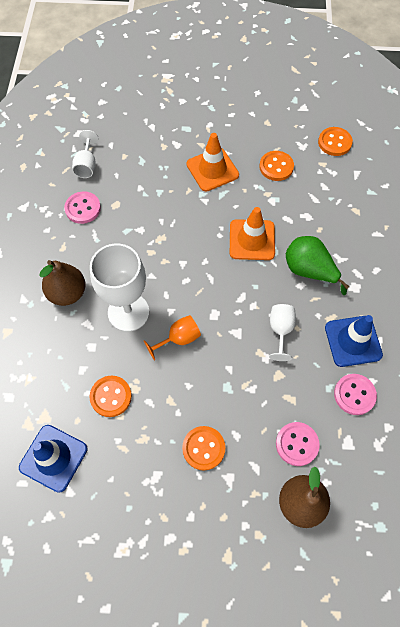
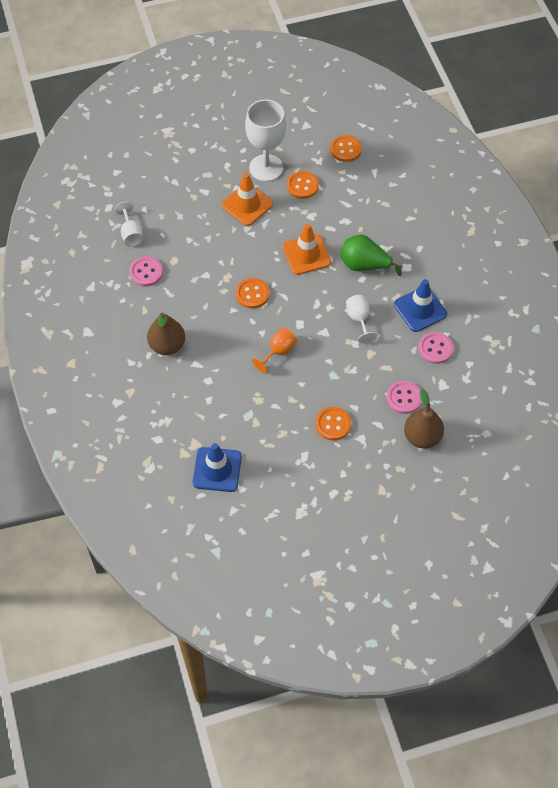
camera: 20 degrees left, 5 degrees down
(111, 396) = (242, 412): orange button -> orange button (252, 294)
(128, 312) = (227, 344): white goblet -> white goblet (266, 168)

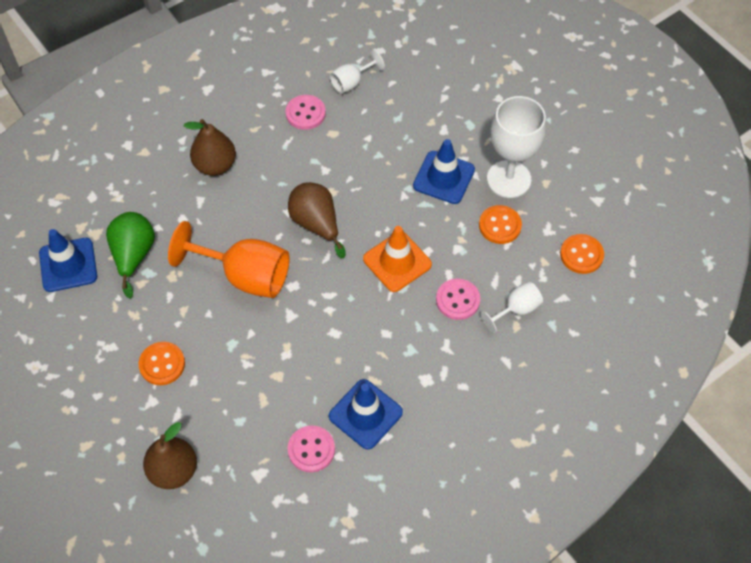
camera: 70 degrees right, 0 degrees up
(247, 205) = (444, 177): orange traffic cone -> blue traffic cone
(252, 294) = (316, 224): orange button -> brown pear
(278, 352) = (245, 276): orange goblet -> orange goblet, size x1.91
(359, 319) = (323, 348): white goblet -> white goblet (516, 309)
(364, 265) = (408, 330): green pear -> green pear (133, 255)
(404, 398) = (224, 433): pink button -> pink button (457, 300)

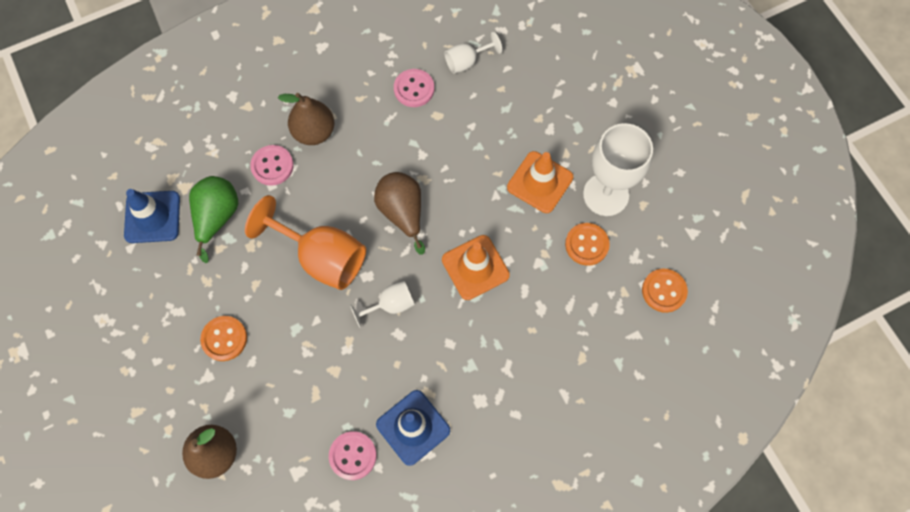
camera: 10 degrees right, 10 degrees up
(444, 177) = (540, 182): blue traffic cone -> orange traffic cone
(457, 300) = (528, 319): pink button -> pink button (272, 166)
(516, 309) = (585, 340): white goblet -> white goblet (390, 305)

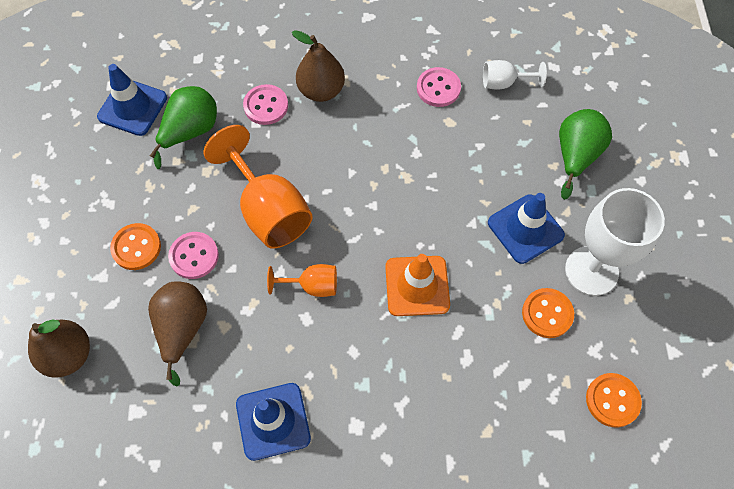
camera: 25 degrees right, 5 degrees down
(353, 455) = (198, 421): pink button -> pink button (194, 256)
(390, 305) = (312, 286): white goblet -> orange goblet
(402, 212) = (369, 200): brown pear -> brown pear (182, 329)
(540, 182) = (525, 229): orange traffic cone -> blue traffic cone
(553, 102) = (576, 156): none -> green pear

